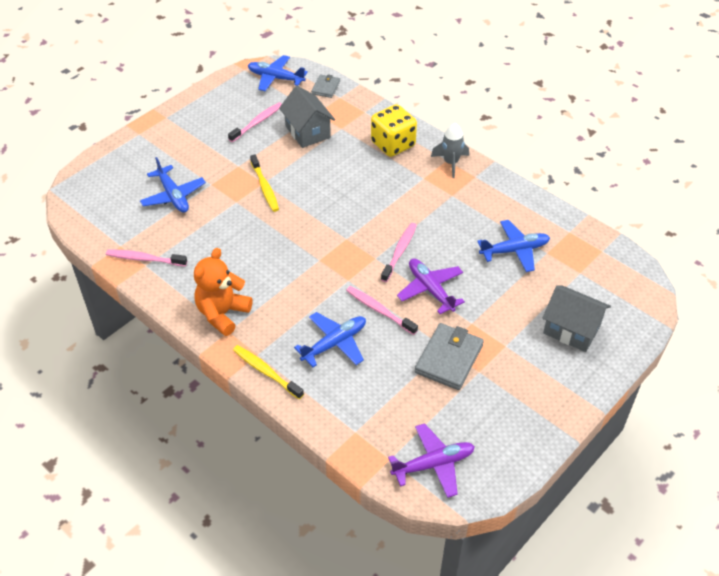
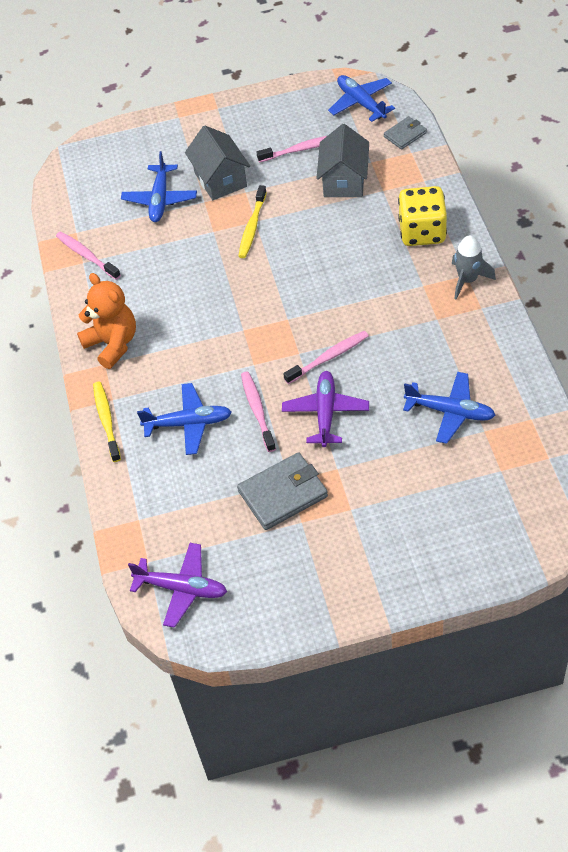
camera: 40 degrees right, 5 degrees up
(222, 314) = (112, 344): orange teddy bear -> orange teddy bear turned 75 degrees clockwise
(571, 329) = (434, 527): grey house -> grey house (220, 179)

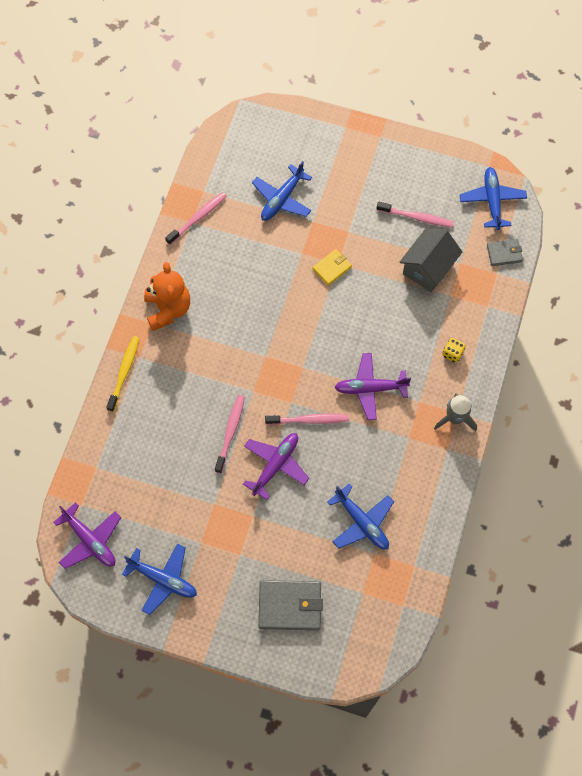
camera: 25 degrees right, 15 degrees up
(86, 256) = (198, 218): pink toothbrush -> pink toothbrush turned 60 degrees clockwise
(189, 423) = (177, 412): blue plane -> blue plane (163, 579)
(220, 179) = (337, 208): grey house -> none
(252, 227) = (332, 268): yellow toothbrush -> yellow wallet
(283, 494) = (203, 511): grey wallet -> grey wallet (290, 605)
(367, 300) = (370, 388): none -> purple plane
(422, 232) = (452, 353): yellow dice -> yellow dice, size x0.45

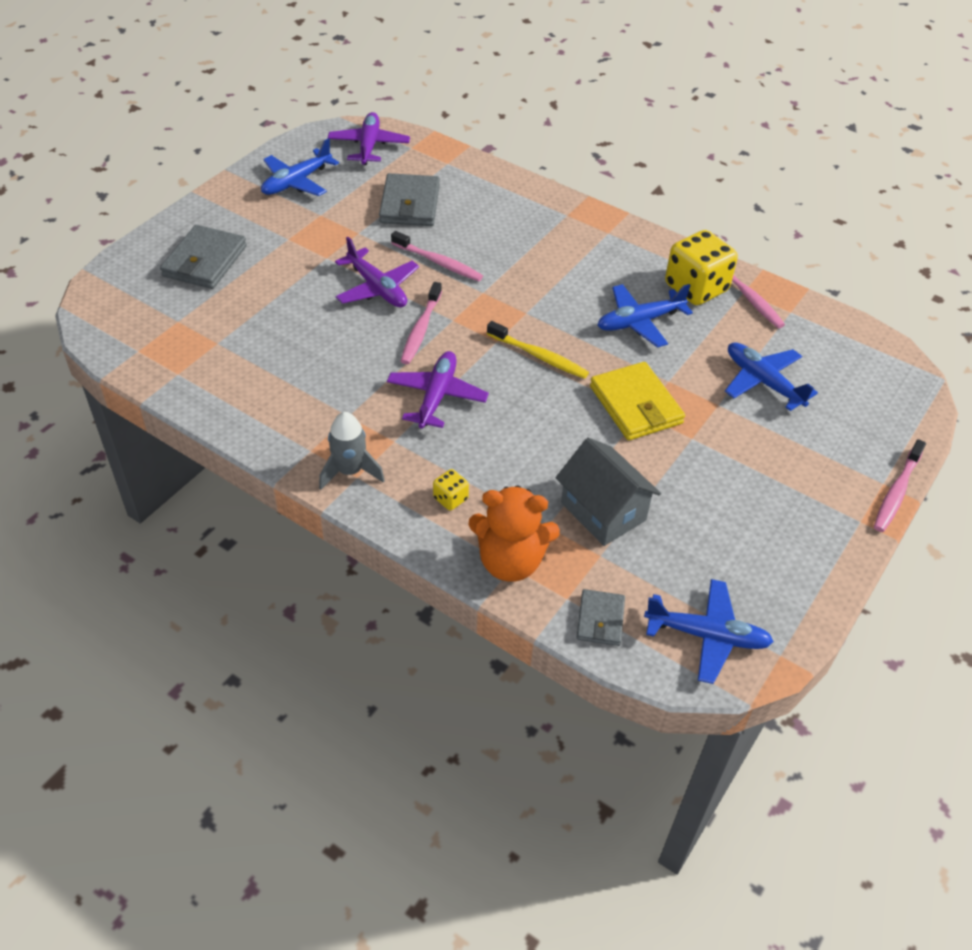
camera: 105 degrees right, 20 degrees down
(90, 540) = (369, 146): purple plane -> purple plane turned 120 degrees clockwise
(124, 372) = (552, 201): yellow toothbrush -> yellow toothbrush (539, 356)
(164, 477) = (410, 204): none -> grey wallet
(168, 309) = (622, 247): orange teddy bear -> orange teddy bear (510, 561)
(199, 252) = (696, 288): none -> yellow dice
(332, 268) = (636, 405): yellow wallet -> yellow wallet, size x1.73
(362, 522) = (262, 342): blue plane -> blue plane (639, 322)
(416, 217) = (697, 524): pink toothbrush -> pink toothbrush (896, 492)

